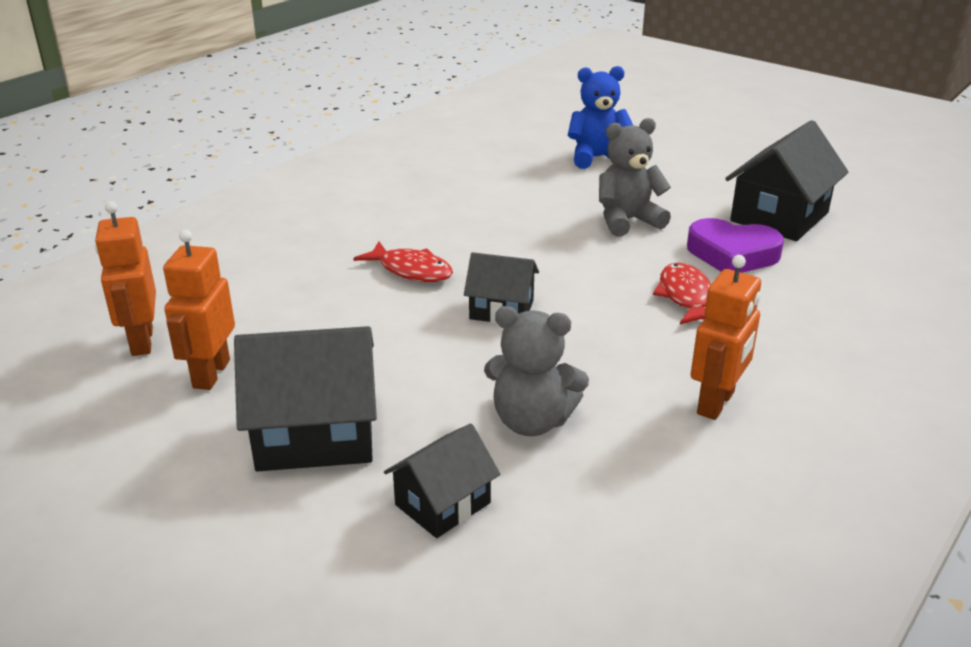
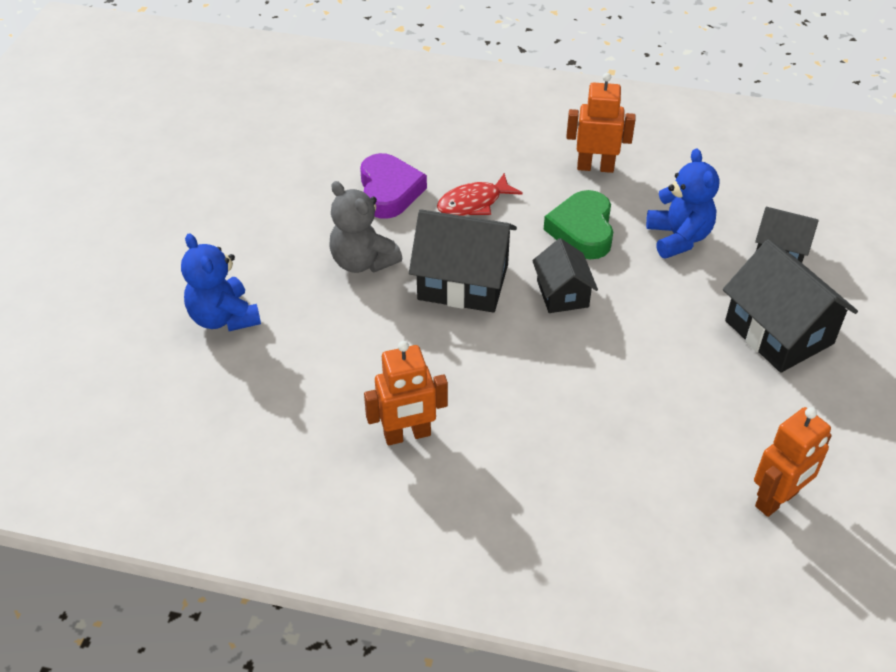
camera: 115 degrees left, 15 degrees up
(211, 374) = (773, 426): orange robot -> orange robot (407, 435)
(411, 270) = (542, 371): red fish -> none
(532, 421) = (678, 238): grey teddy bear -> blue teddy bear
(594, 353) = (582, 230): none -> green heart
(779, 217) = (303, 176): black house -> black house (463, 282)

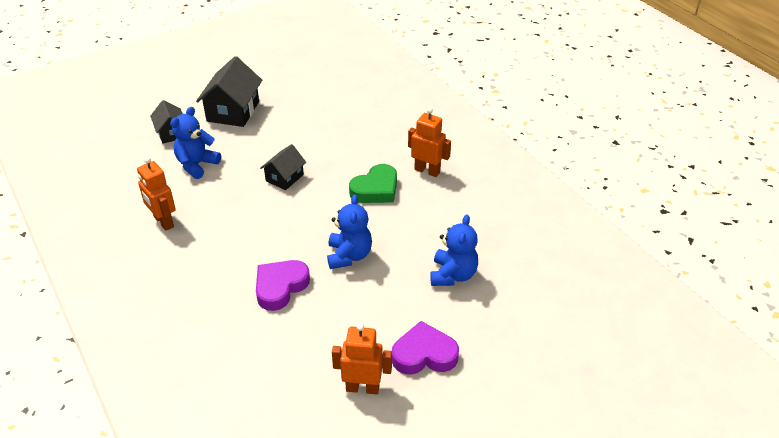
camera: 135 degrees left, 5 degrees down
(177, 227) = (424, 354): none -> purple heart
(363, 262) = (349, 256): grey teddy bear -> blue teddy bear
(463, 282) = (317, 212): black house -> none
(474, 203) = (250, 247): red fish -> none
(582, 230) = (227, 197): green heart -> green heart (376, 189)
(777, 500) = (328, 77): orange robot -> orange robot (362, 388)

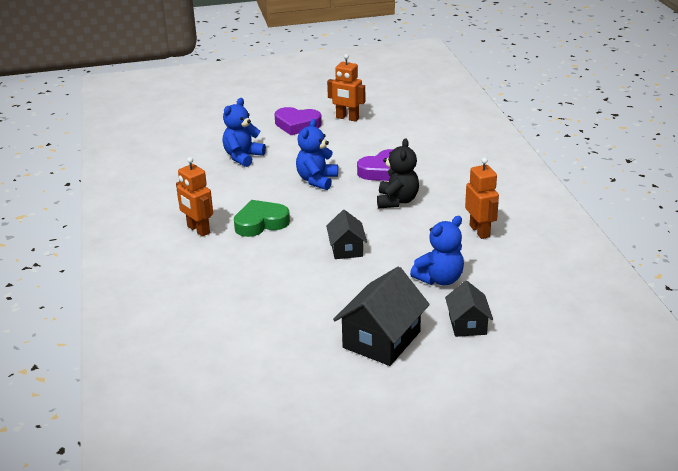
camera: 160 degrees left, 10 degrees down
(252, 244) = (397, 201): none -> black teddy bear
(284, 178) = (346, 249): black house -> black house turned 60 degrees counterclockwise

